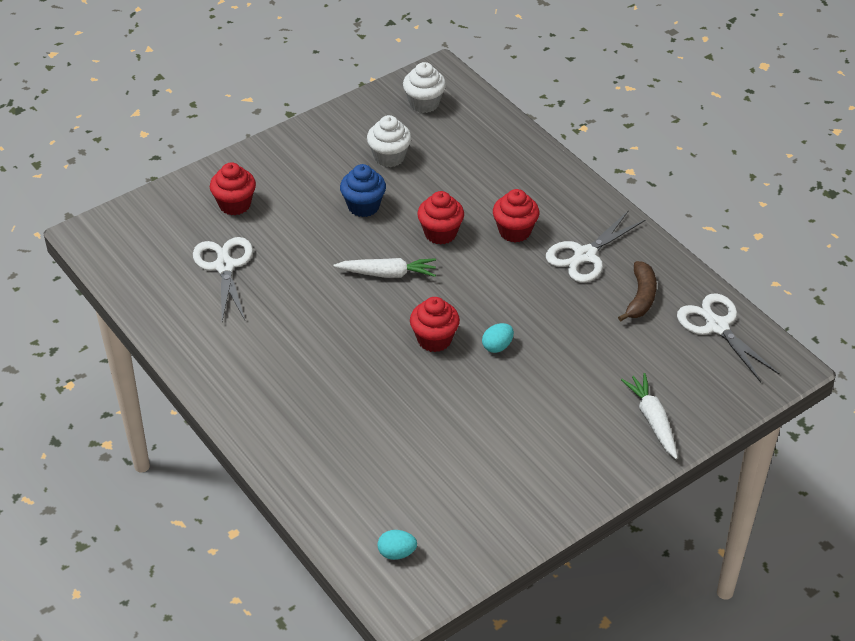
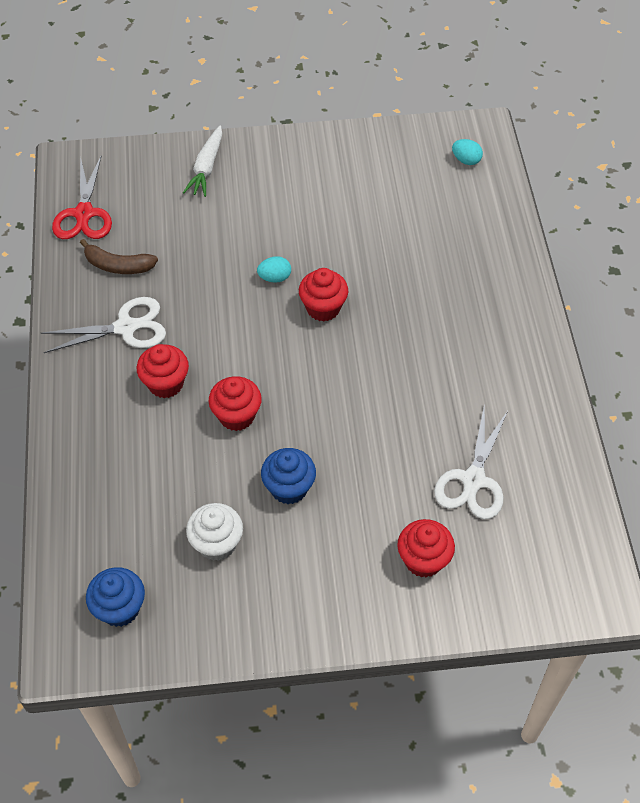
camera: 150 degrees left, 10 degrees up
(387, 274) = (319, 394): white carrot -> none
(424, 103) = (120, 608): white cupcake -> blue cupcake
(640, 297) = (118, 265): brown banana -> brown banana turned 120 degrees counterclockwise
(717, 326) = (84, 214): white scissors -> red scissors

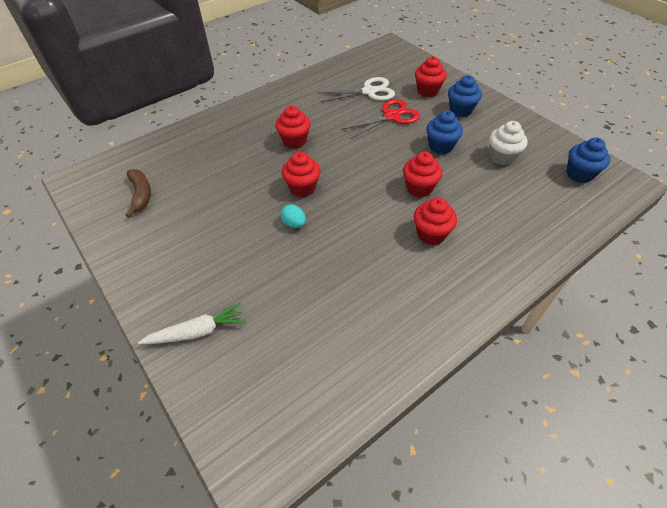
camera: 120 degrees left, 5 degrees down
(84, 214) = (316, 401): red scissors -> red scissors (391, 116)
(118, 265) = (355, 330): brown banana -> brown banana (141, 195)
(126, 327) = (408, 285): white scissors -> none
(345, 569) = (460, 110): none -> blue cupcake
(415, 338) = (294, 141): none -> red cupcake
(466, 160) = (114, 176): turquoise egg -> none

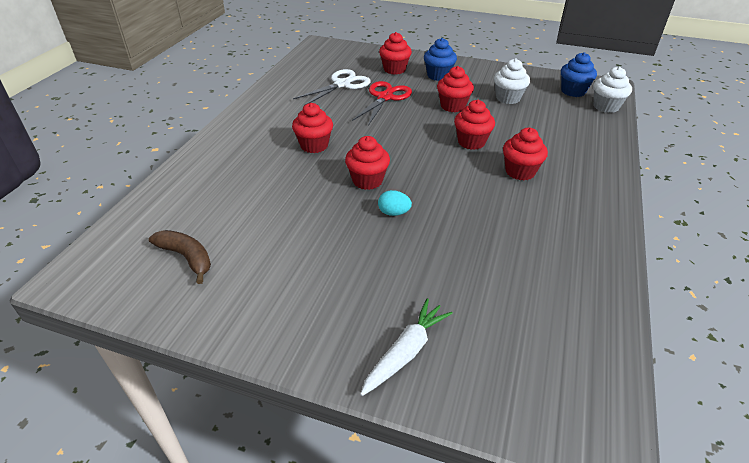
camera: 35 degrees left, 10 degrees down
(440, 146) = (453, 106): blue cupcake -> red cupcake
(596, 204) = (606, 106): none -> white cupcake

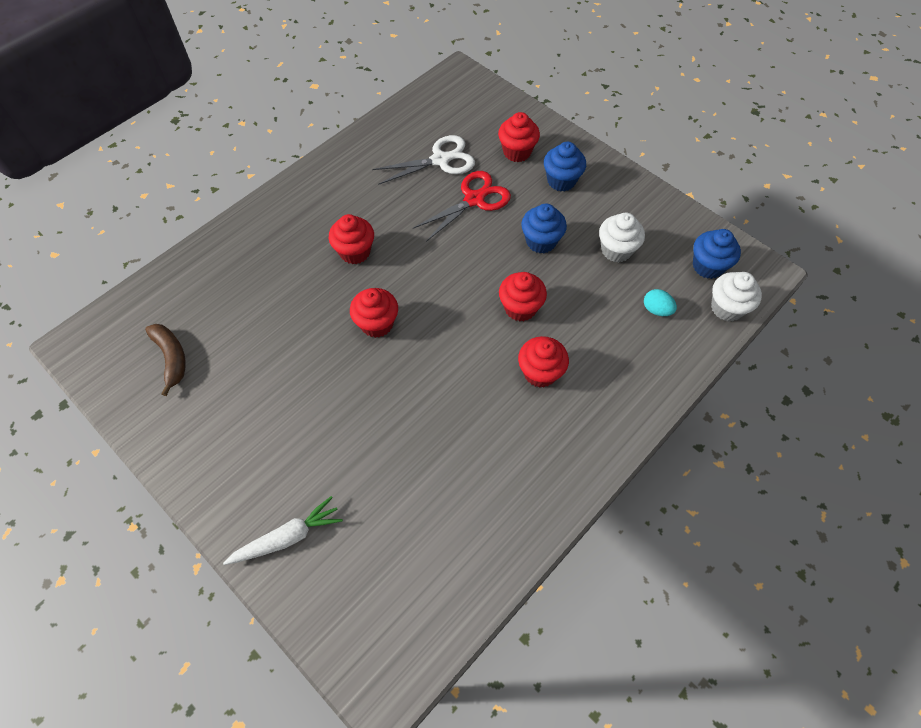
camera: 25 degrees right, 20 degrees up
(394, 213) = (375, 377): turquoise egg -> turquoise egg (656, 310)
(453, 106) = (541, 241): red cupcake -> blue cupcake

